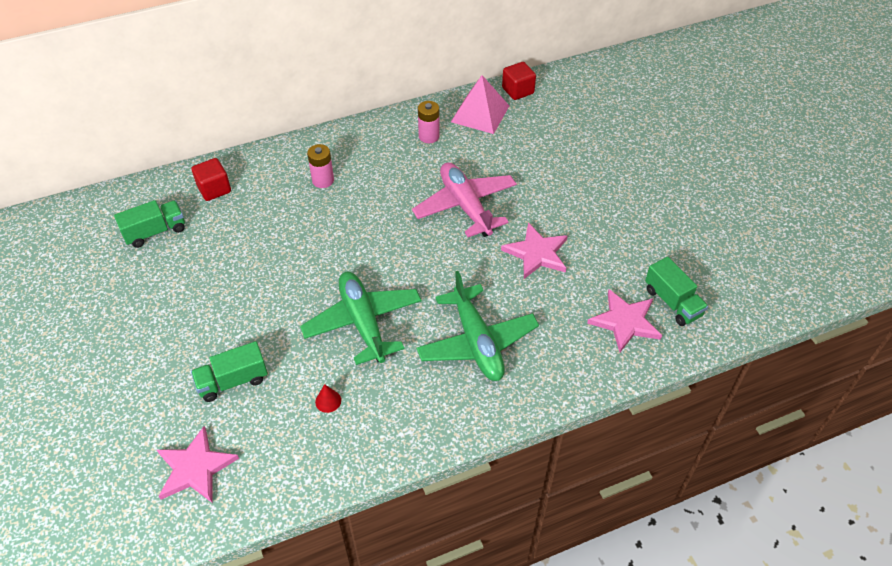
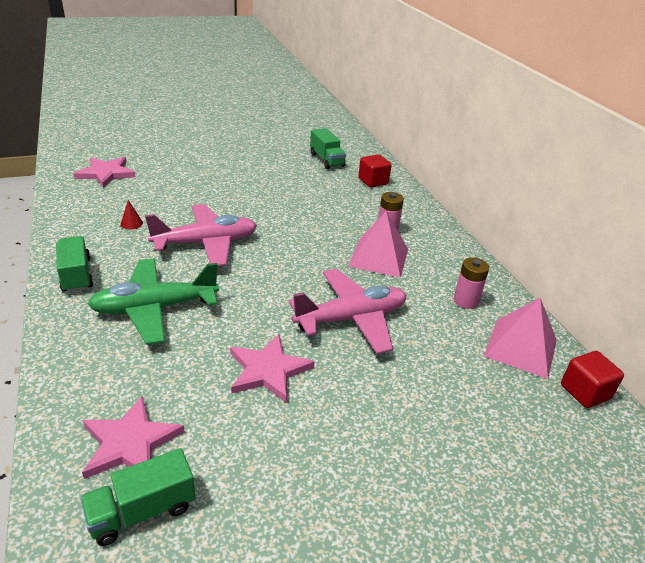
camera: 90 degrees right, 15 degrees down
(233, 381) = (172, 186): green truck -> green truck (76, 275)
(363, 322) = (206, 243): green plane -> pink plane
(371, 187) = (379, 257): none -> pink pyramid

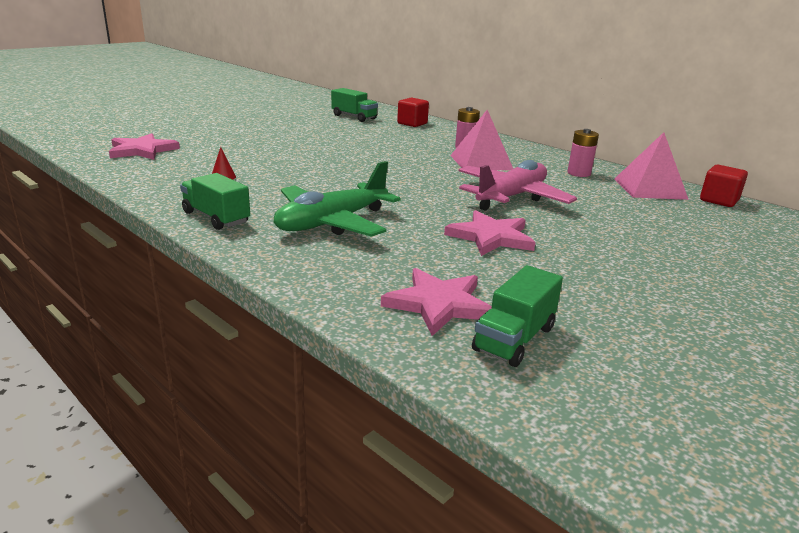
camera: 25 degrees left, 10 degrees down
(206, 243) = (319, 177): pink plane -> none

